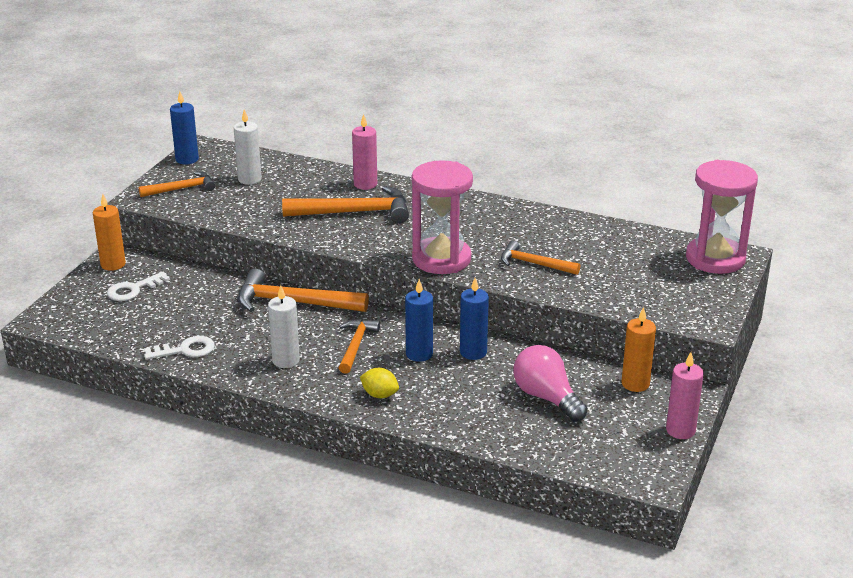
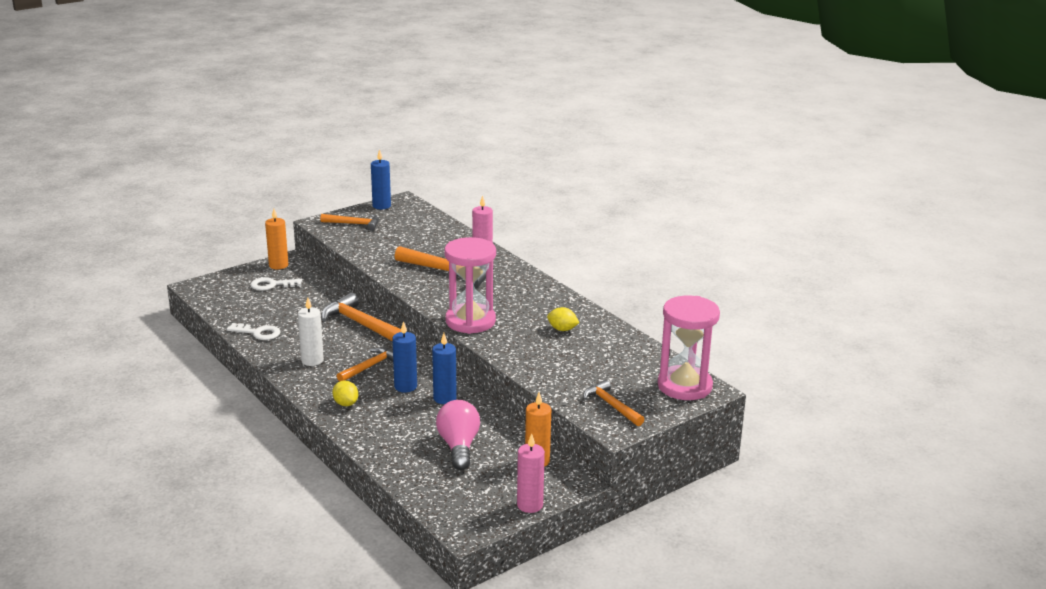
camera: 30 degrees right, 5 degrees down
(249, 179) = (406, 230): white candle -> none
(534, 264) = (534, 345): orange hammer -> orange hammer (611, 405)
(539, 238) = (562, 329): none -> yellow lemon

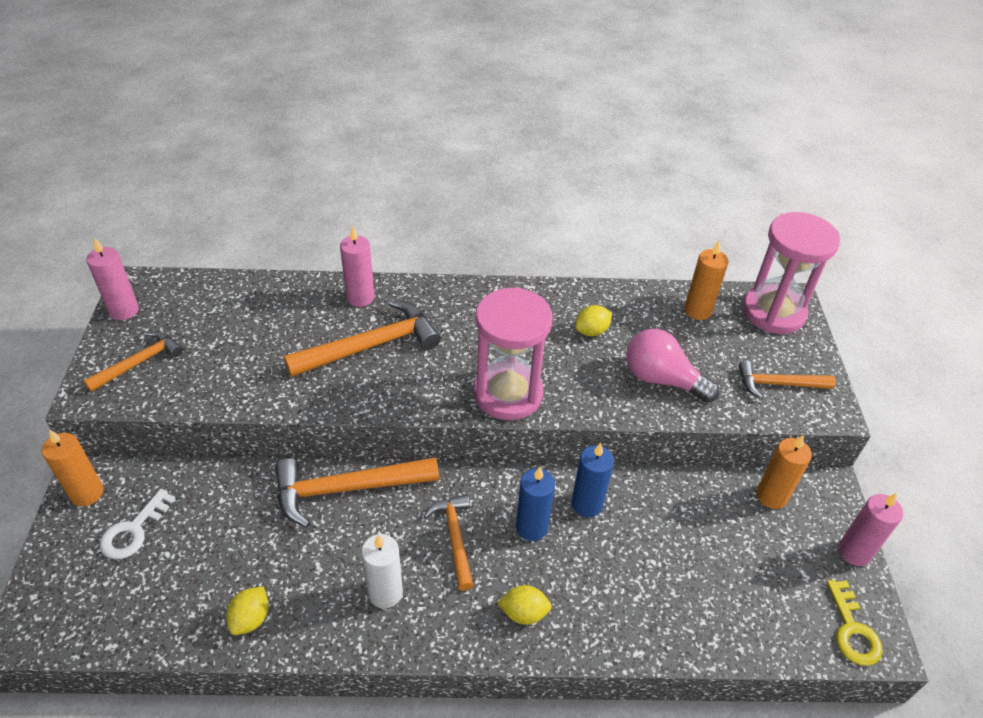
camera: 55 degrees left, 20 degrees up
(258, 333) = (251, 619): white key -> yellow lemon
(381, 206) = (124, 310): blue candle -> pink candle
(459, 446) = (700, 549): pink light bulb -> pink light bulb (662, 379)
(463, 518) = (852, 630): none -> yellow key
(640, 358) = (697, 311): none -> orange candle

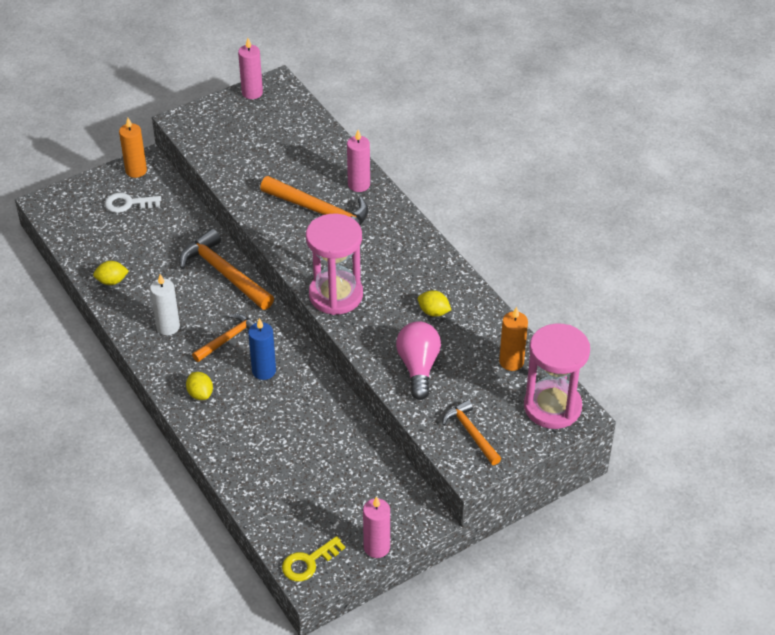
camera: 60 degrees right, 0 degrees up
(139, 362) = (219, 124): orange hammer -> none
(587, 504) = (303, 390): blue candle -> none
(771, 496) = (390, 486): orange candle -> none

